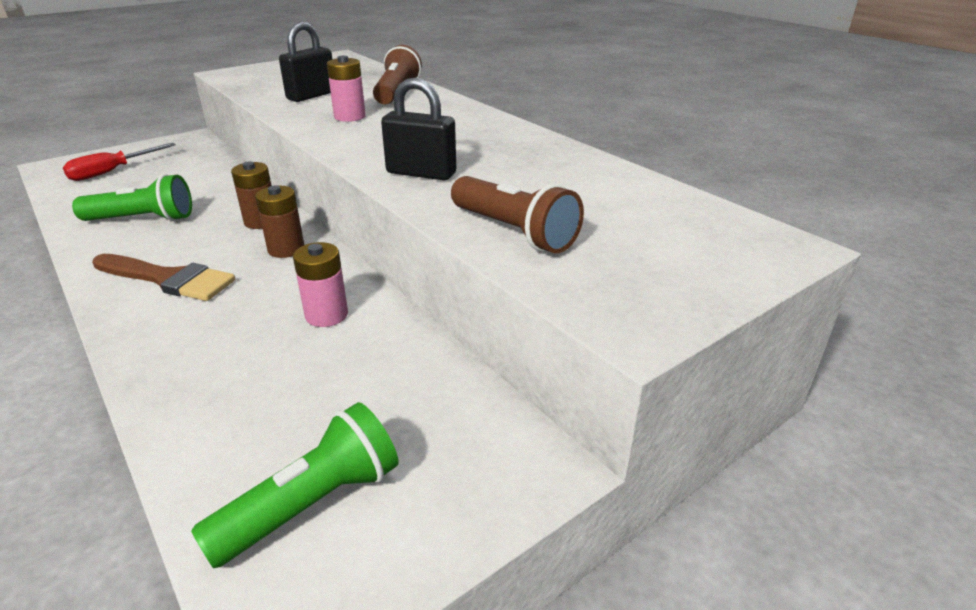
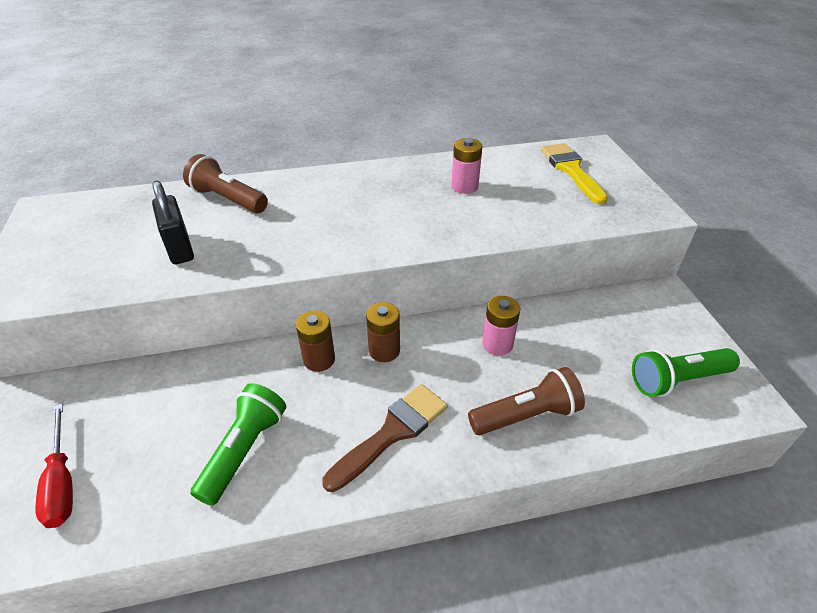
camera: 65 degrees left, 10 degrees up
(312, 504) = (677, 380): green flashlight -> green flashlight turned 90 degrees counterclockwise
(350, 117) = (271, 236): pink battery -> pink battery (464, 186)
(421, 173) = (432, 228): black padlock -> none
(514, 232) = (544, 216): brown flashlight -> brown flashlight (526, 415)
(674, 235) = (571, 170): none -> yellow brush

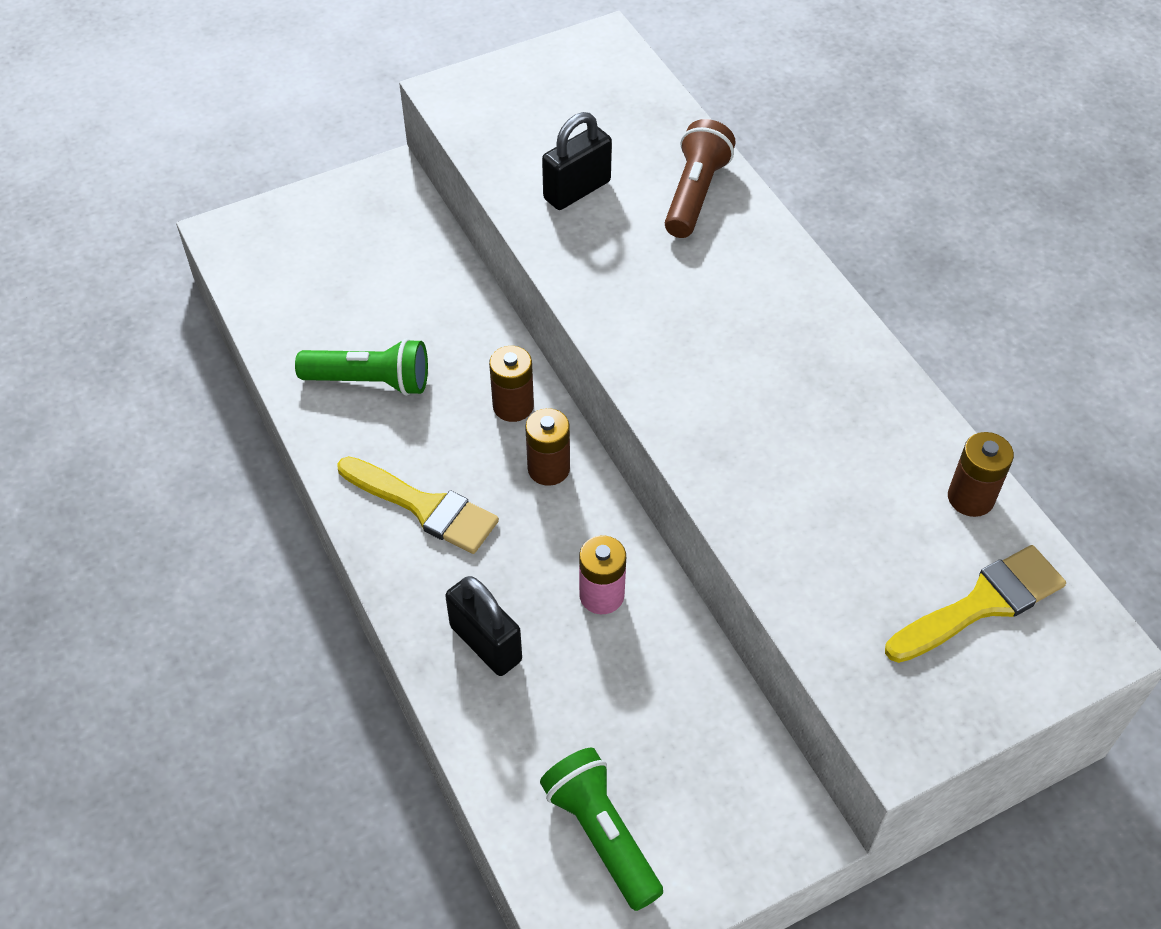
camera: 75 degrees right, 10 degrees up
(62, 482) = (304, 259): red screwdriver -> none
(392, 432) = (424, 507): brown brush -> yellow brush
(464, 186) = (852, 453): pink battery -> none
(505, 159) = (970, 498): none -> brown battery
(526, 415) = (486, 643): brown flashlight -> black padlock

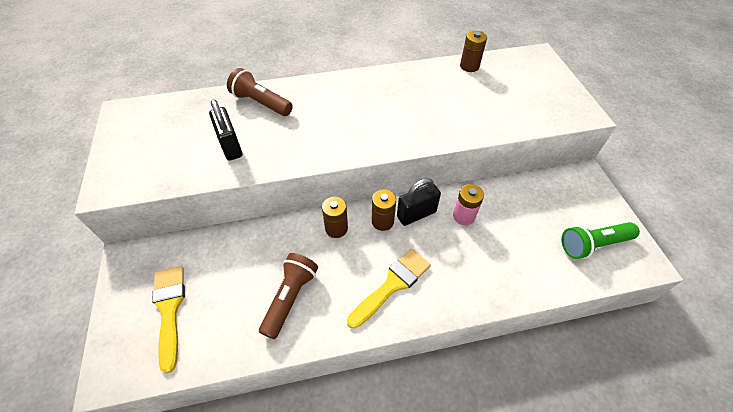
camera: 75 degrees left, 0 degrees up
(370, 381) = (290, 298): green flashlight -> brown flashlight
(486, 643) = (486, 271): black padlock -> black padlock (416, 214)
(982, 604) = (520, 76): yellow brush -> yellow brush (169, 309)

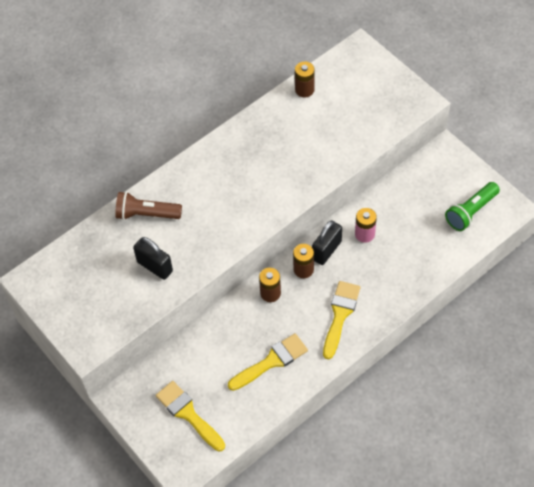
camera: 25 degrees left, 5 degrees up
(290, 298) = (271, 361): brown flashlight -> yellow brush

